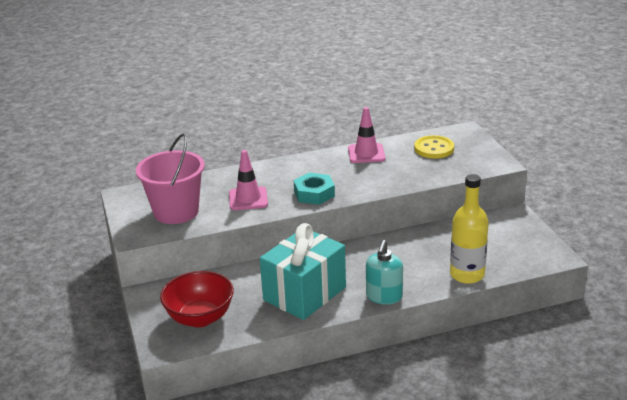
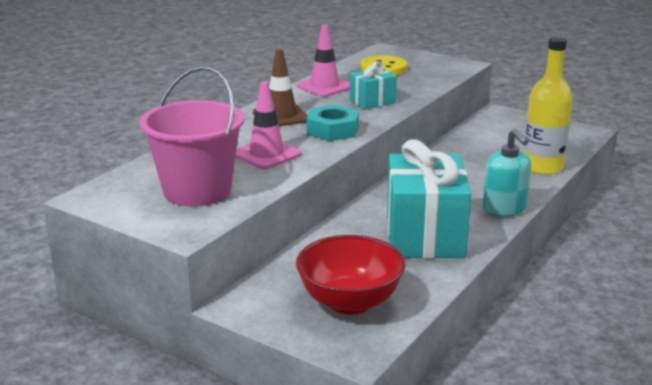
camera: 40 degrees left, 5 degrees down
(300, 171) = (281, 116): none -> brown traffic cone
(376, 178) = (372, 101): none -> turquoise gift

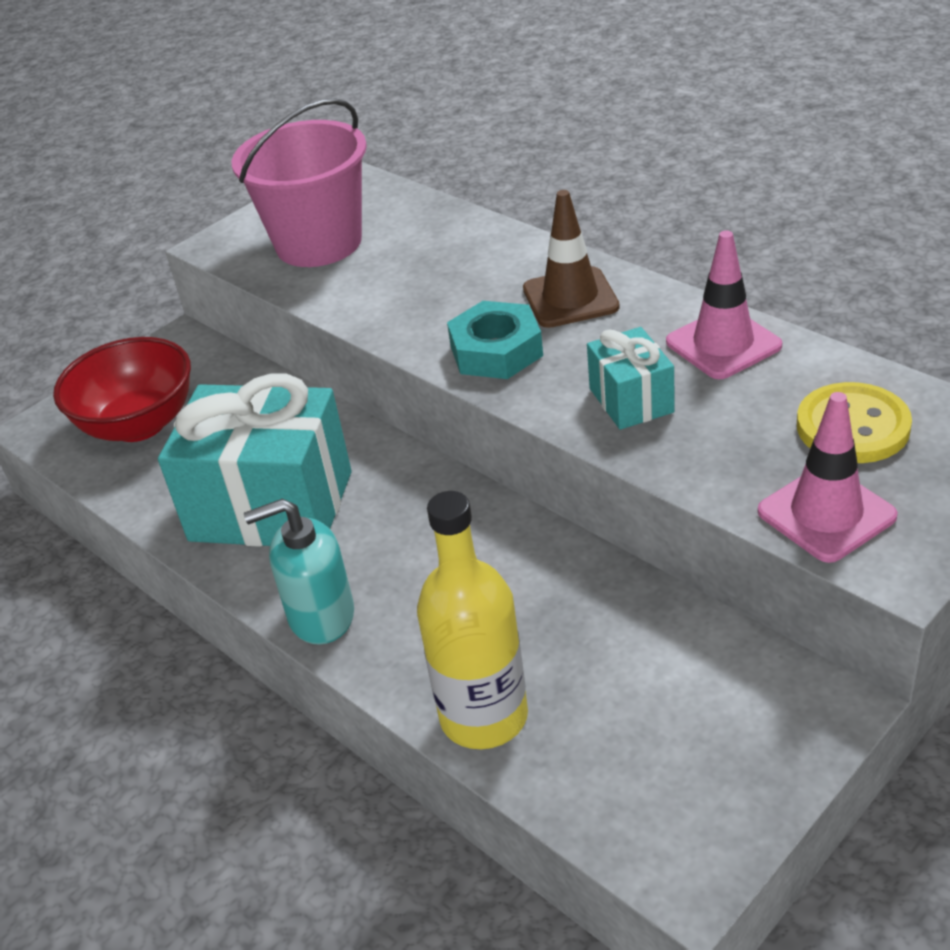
camera: 105 degrees right, 15 degrees up
(266, 154) = (416, 290): pink traffic cone -> pink traffic cone (826, 514)

